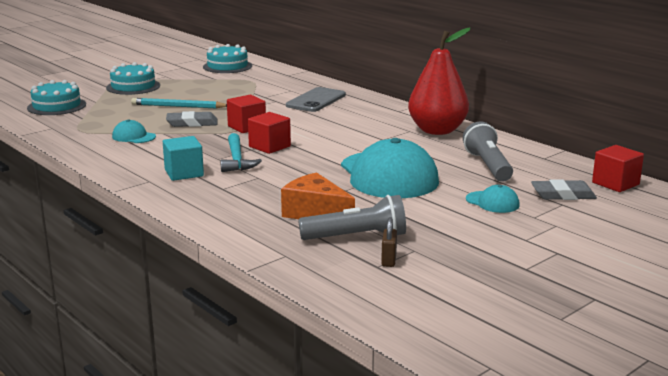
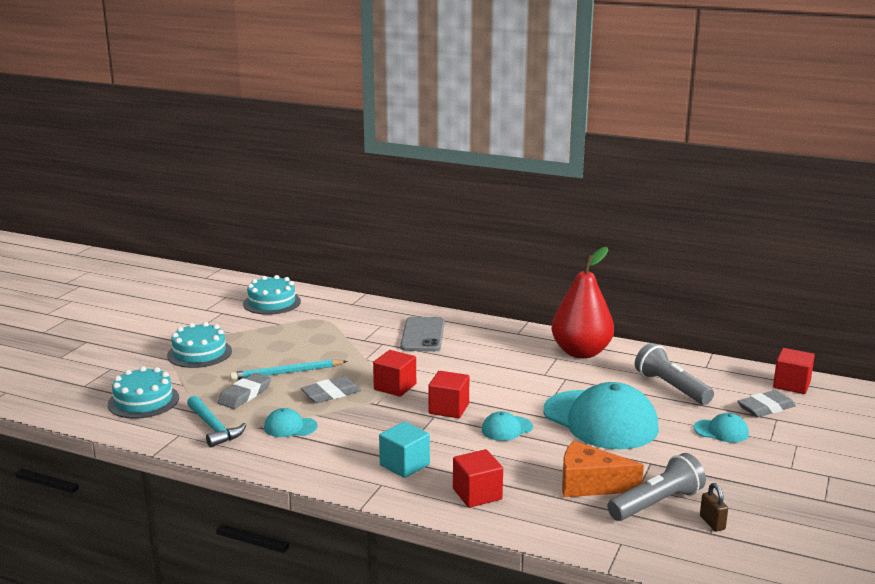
camera: 25 degrees left, 0 degrees up
(129, 114) = (245, 394): none -> grey eraser
(213, 201) = (477, 494): none -> red cube
(237, 160) = (437, 434): turquoise hammer -> turquoise hammer (214, 427)
(298, 166) = (507, 429): none -> turquoise cap

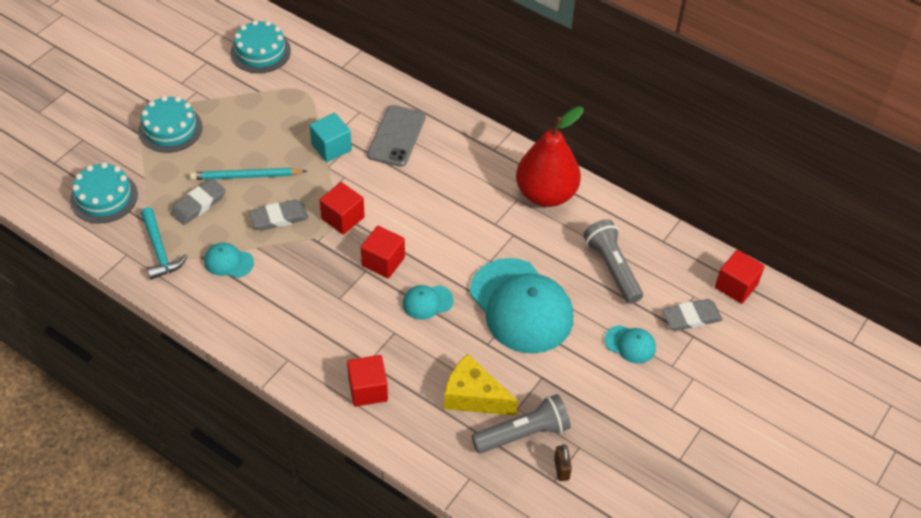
camera: 10 degrees right, 30 degrees up
(404, 465) = (316, 337): turquoise cube -> turquoise cube (331, 147)
(590, 484) = (473, 396): orange cheese -> yellow cheese

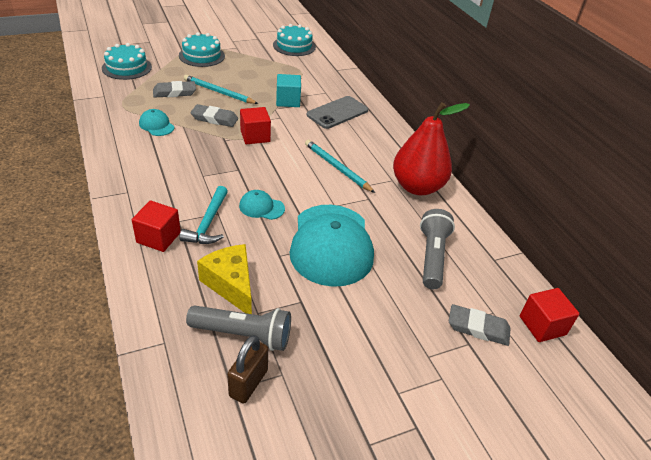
camera: 30 degrees right, 10 degrees down
(159, 250) = (125, 102): turquoise hammer -> turquoise hammer (208, 223)
(383, 261) = (256, 170): red cube -> none
(455, 213) = (337, 168): none -> turquoise pencil
(561, 469) = (248, 383): brown padlock -> brown padlock, size x1.54
(630, 344) = (402, 318): turquoise cap -> none

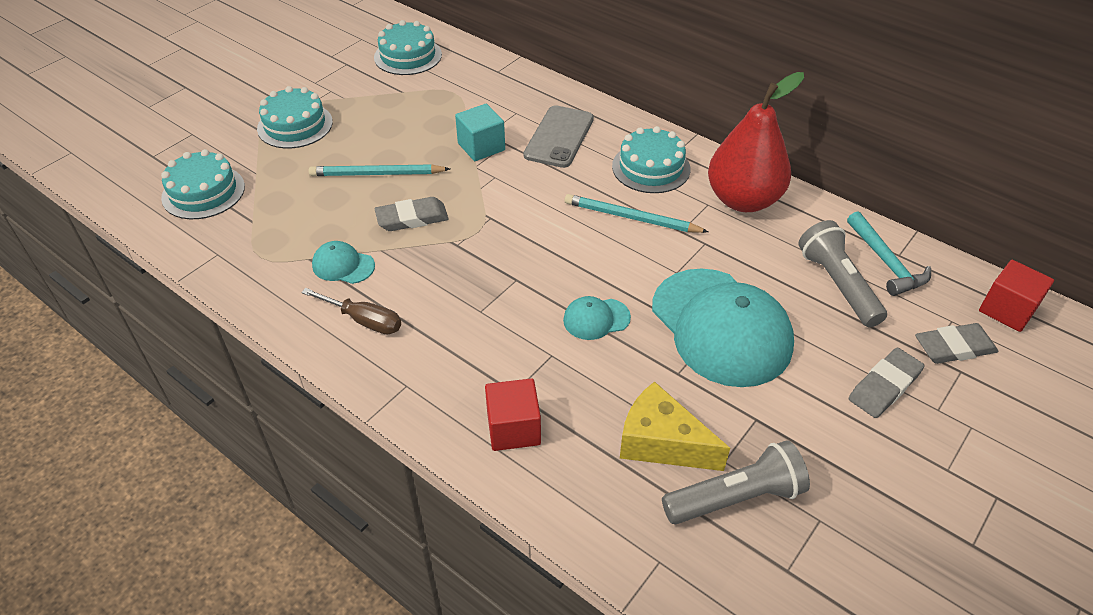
camera: 25 degrees left, 5 degrees up
(139, 153) = (364, 320): none -> brown screwdriver
(174, 92) = (315, 202): grey eraser -> grey eraser (884, 386)
(208, 223) = (554, 374): turquoise hammer -> turquoise hammer (886, 262)
(248, 383) = (797, 552): brown padlock -> none
(255, 136) = (490, 220): red cube -> none
(376, 148) = (651, 167): none -> turquoise cake

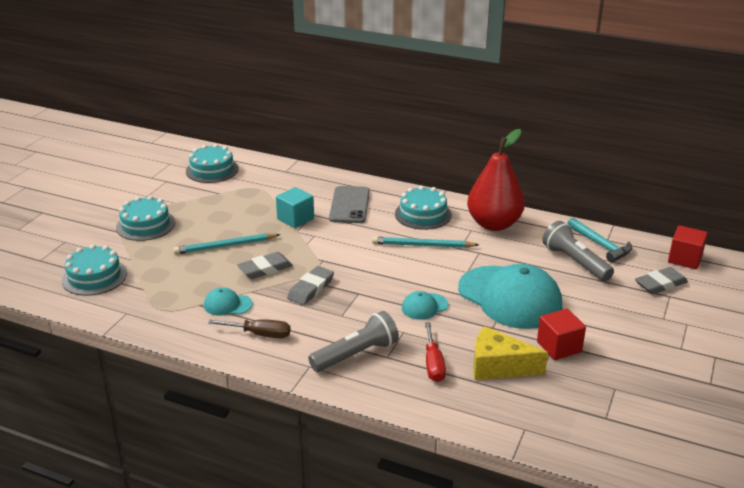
camera: 15 degrees left, 15 degrees down
(513, 428) = (396, 376): red cube -> red cube (559, 347)
(572, 418) = (433, 364): none -> red screwdriver
(735, 497) = (558, 386): grey flashlight -> grey flashlight (356, 354)
(884, 386) = (626, 312): grey eraser -> grey eraser (311, 289)

